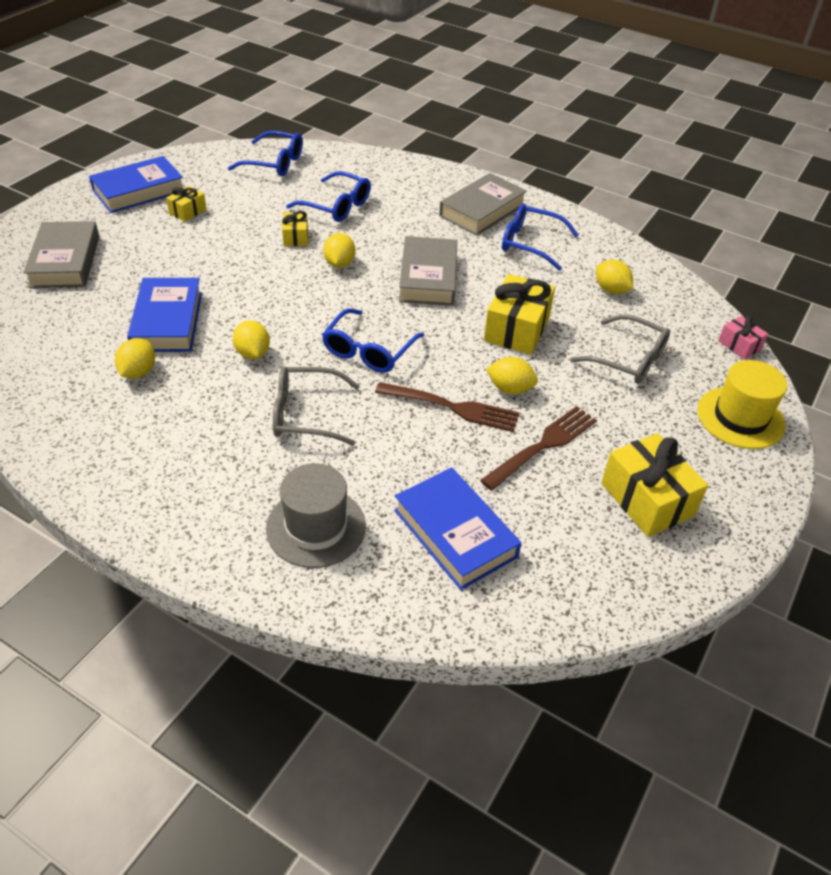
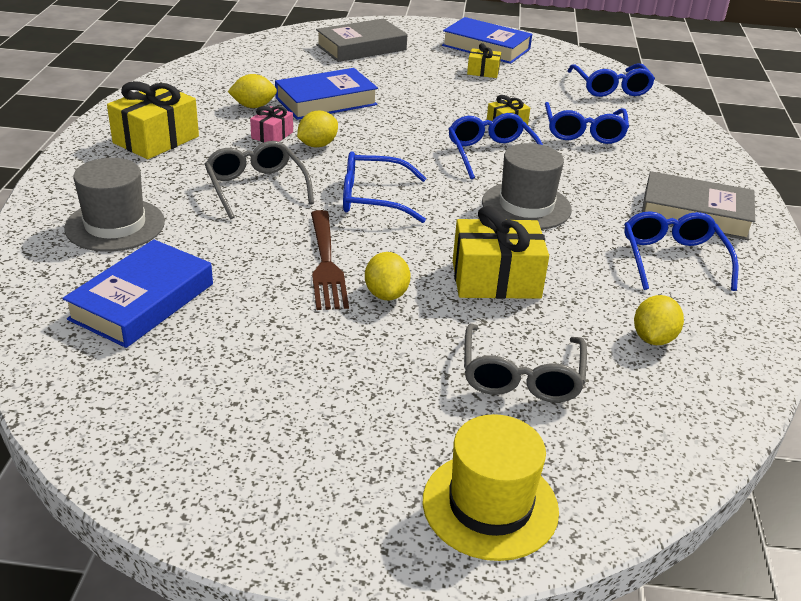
camera: 65 degrees right, 10 degrees down
(339, 263) = (492, 154): yellow lemon -> blue glasses
(428, 277) = (526, 206): grey book -> grey hat
(542, 446) = (306, 334): brown fork -> none
(647, 499) = (266, 432): yellow gift -> yellow gift (156, 140)
(739, 345) = (660, 485): pink gift -> pink gift (272, 135)

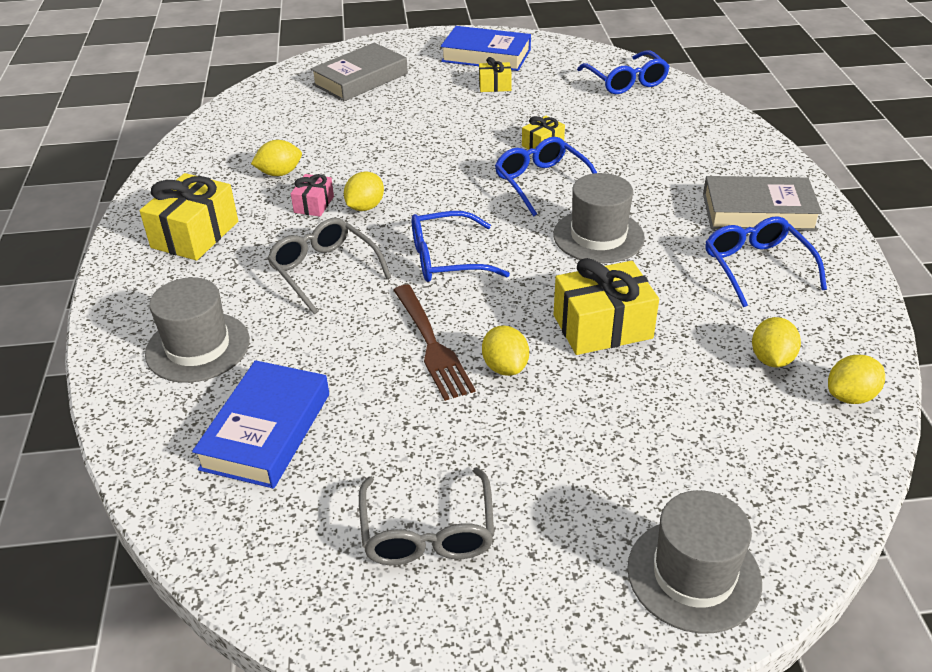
camera: 10 degrees left, 5 degrees up
(326, 101) = (351, 152): blue book -> none
(490, 505) = (693, 575): yellow hat -> grey hat
(521, 376) = (668, 429): grey glasses -> grey glasses (427, 532)
(584, 132) = (620, 139): blue glasses -> none
(722, 386) = (850, 396): none -> yellow lemon

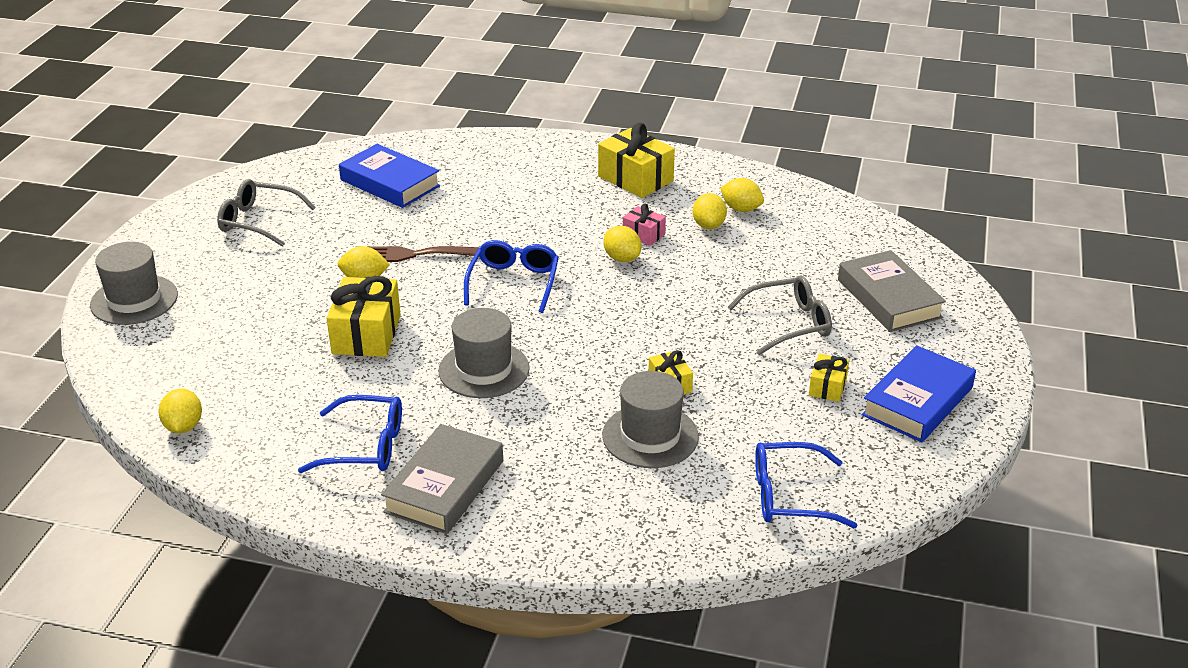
camera: 110 degrees right, 5 degrees down
(198, 347) = (493, 168): grey hat -> grey hat (650, 436)
(324, 271) = (542, 226): grey glasses -> grey glasses (789, 323)
(542, 183) = (596, 363): blue glasses -> none
(771, 359) = (255, 404): yellow lemon -> yellow lemon (741, 209)

